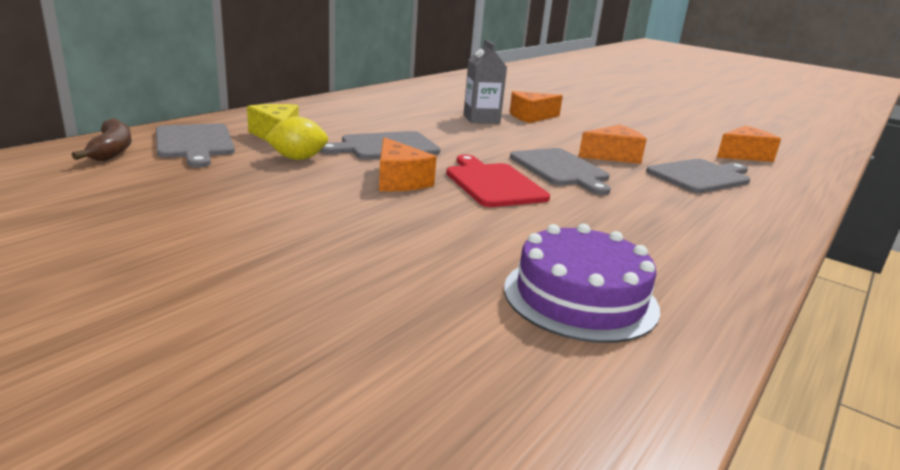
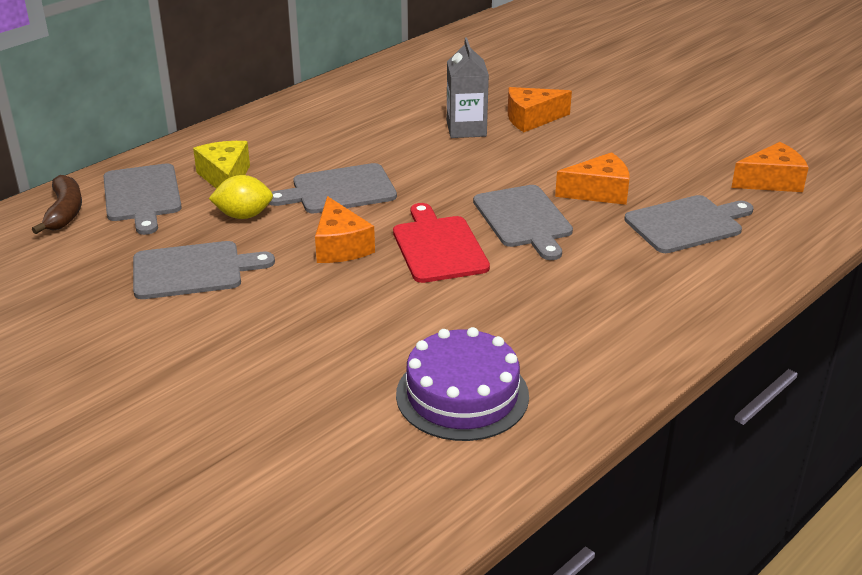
camera: 10 degrees right, 10 degrees up
(249, 193) = (193, 270): none -> grey cutting board

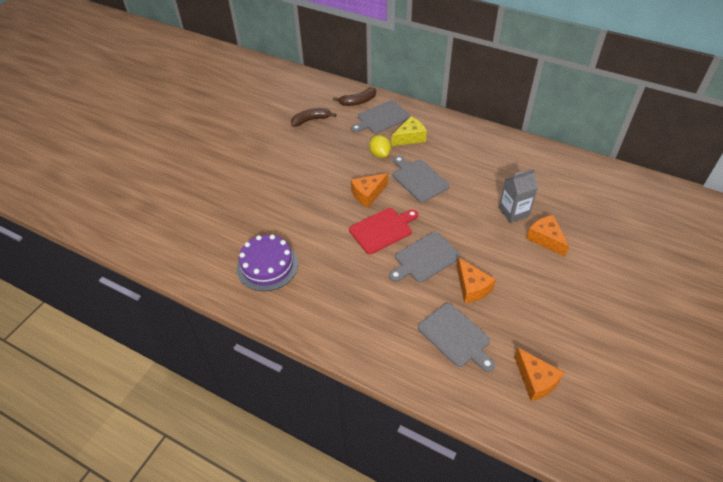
camera: 75 degrees right, 15 degrees up
(64, 277) = (311, 120): none -> brown banana
(193, 270) = (330, 153): grey cutting board -> none

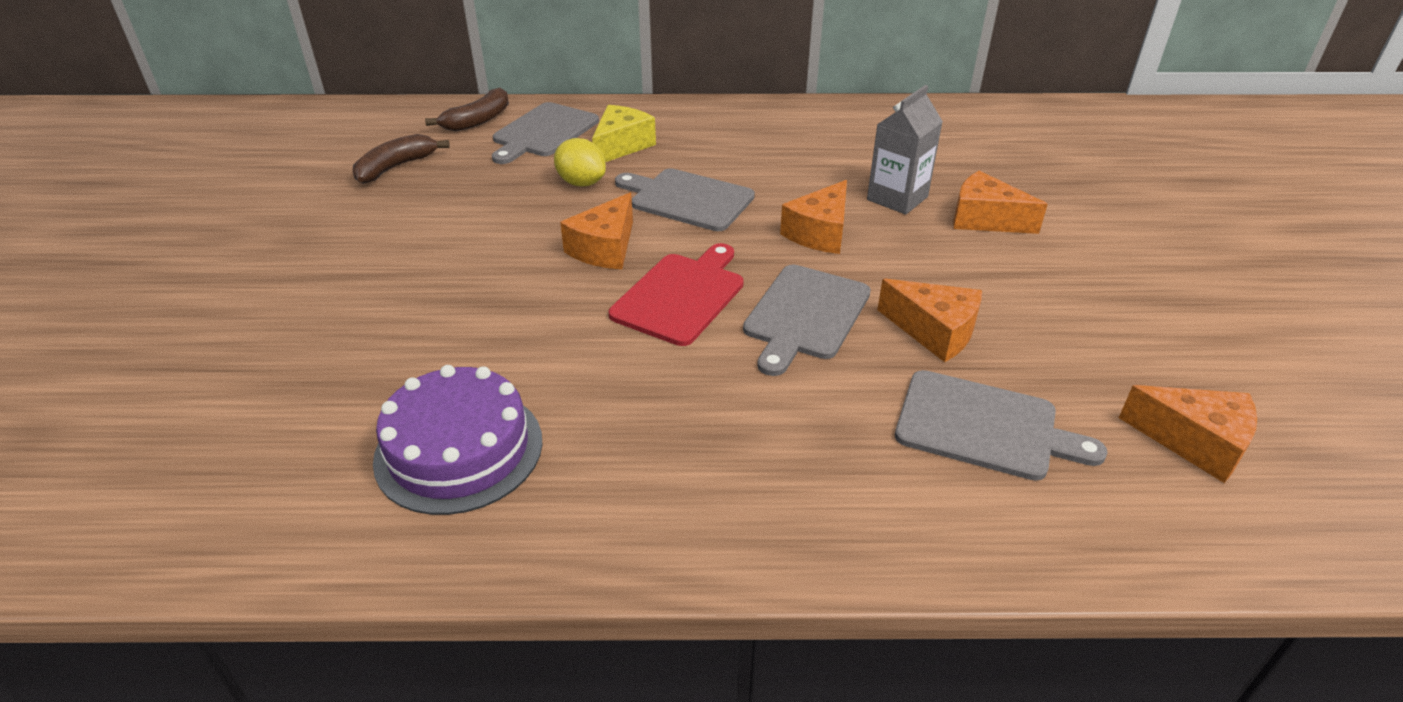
camera: 30 degrees left, 10 degrees down
(462, 219) = (820, 233): none -> orange cheese

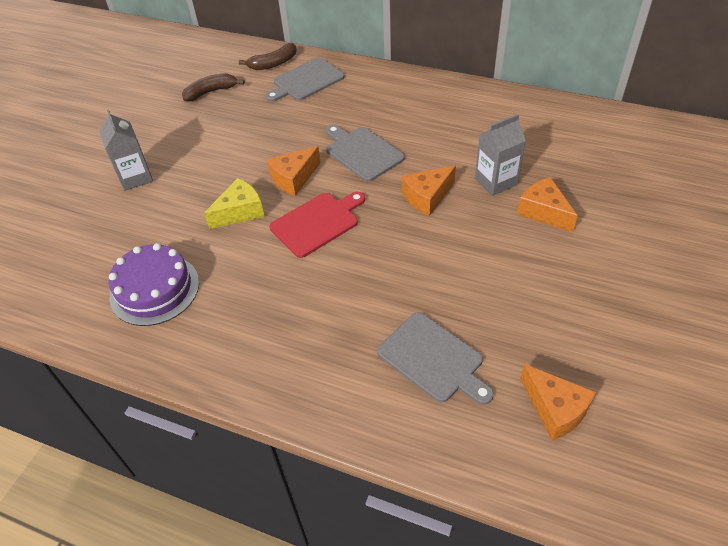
camera: 25 degrees right, 10 degrees up
(326, 298) = (135, 177): none -> grey carton
(581, 183) = (307, 126): yellow lemon -> none
(621, 146) = (346, 101): yellow cheese -> yellow cheese (240, 212)
(805, 315) = (379, 255): grey cutting board -> none
(934, 331) = (449, 287): orange cheese -> none

